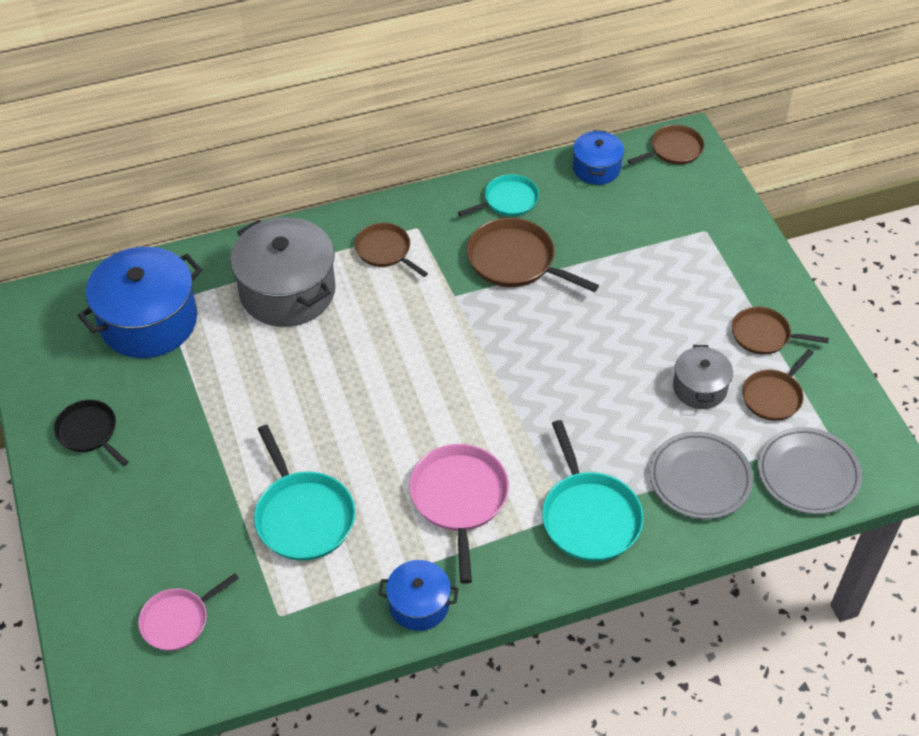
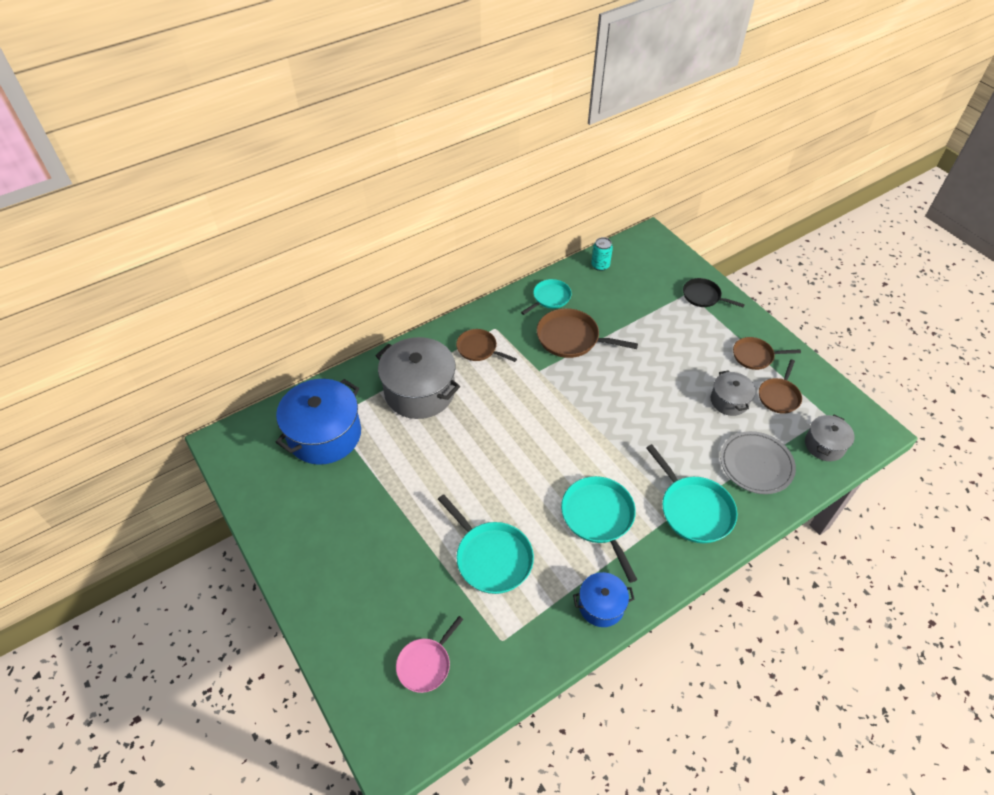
camera: 15 degrees left, 0 degrees up
(89, 432) = (306, 529): black pan -> black pan (703, 296)
(459, 499) = (599, 518): pink pan -> turquoise pan
(596, 168) = (600, 265): blue pot -> turquoise can
(673, 150) = (645, 244): brown pan -> none
(808, 474) = (824, 445): grey plate -> grey pot

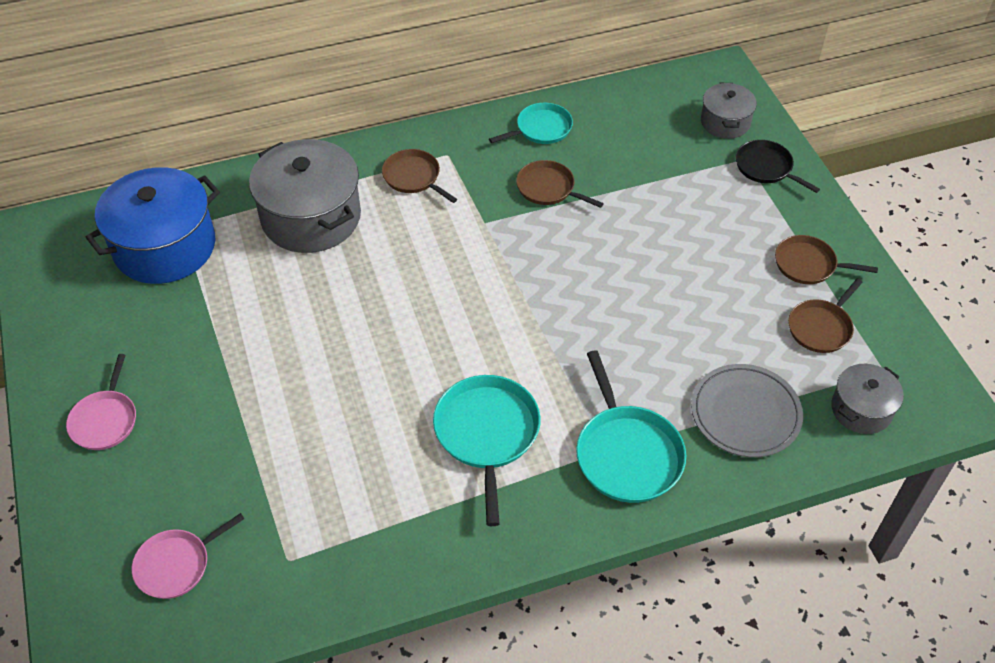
camera: 15 degrees right, 0 degrees up
(332, 571) = (105, 420): none -> pink pan
(491, 557) = (318, 451): turquoise pan -> none
(571, 338) = (548, 188): brown pan -> brown pan, size x0.64
(600, 265) = (631, 98): turquoise can -> none
(601, 605) = (441, 549): blue pot -> none
(729, 401) = (742, 318): grey pot -> grey pot (725, 122)

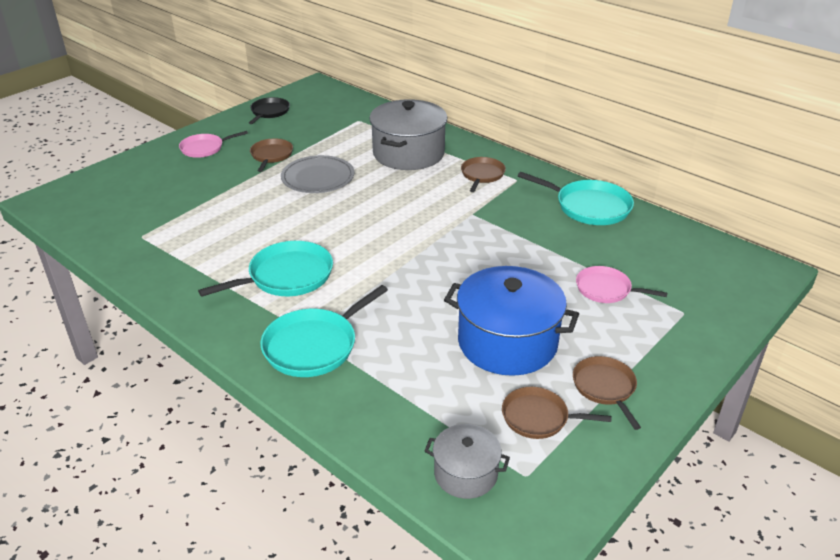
camera: 60 degrees right, 15 degrees down
(165, 246) = (340, 120): blue pot -> blue pot (507, 342)
(176, 565) = (120, 203): pink pan -> pink pan (606, 289)
(541, 129) = (589, 207): turquoise pan -> turquoise pan, size x1.56
(548, 188) = (534, 228): brown pan -> brown pan (271, 155)
(725, 122) = (714, 289): grey pot -> none
(745, 413) = (402, 398): grey plate -> grey plate (318, 178)
(766, 168) = (690, 328): black pan -> black pan (269, 112)

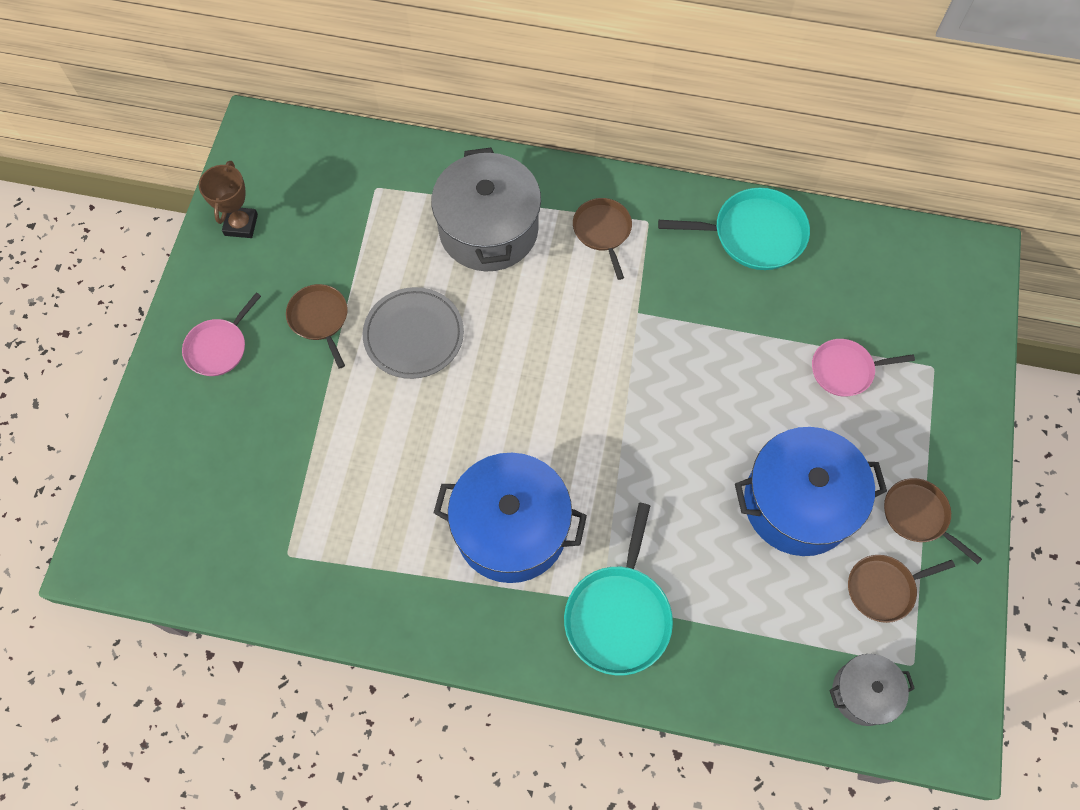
camera: 30 degrees left, 30 degrees up
(269, 112) = (241, 225): black pan -> brown trophy
(286, 276) = (511, 529): turquoise pan -> blue pot

